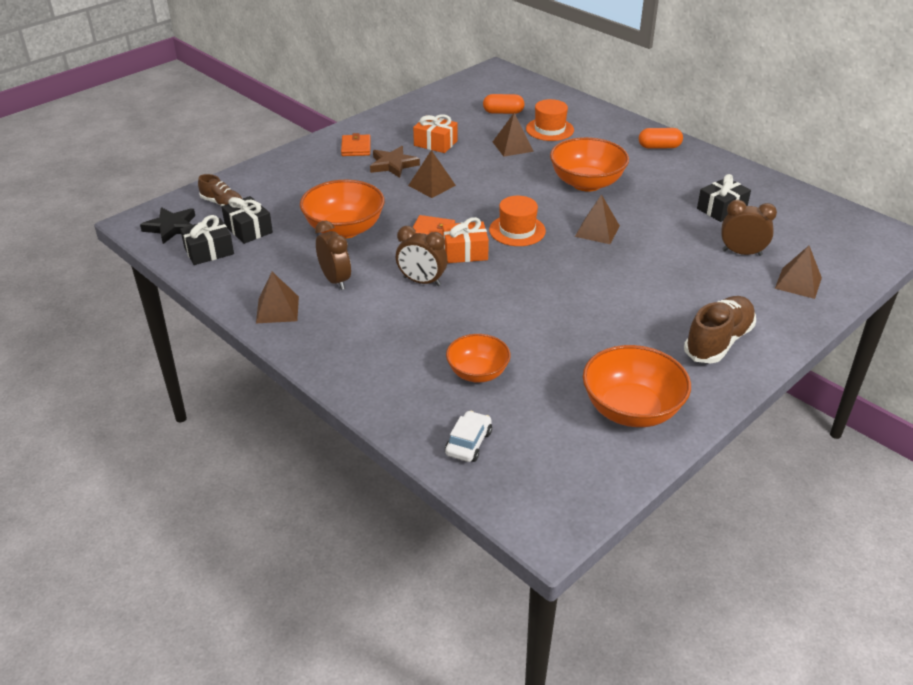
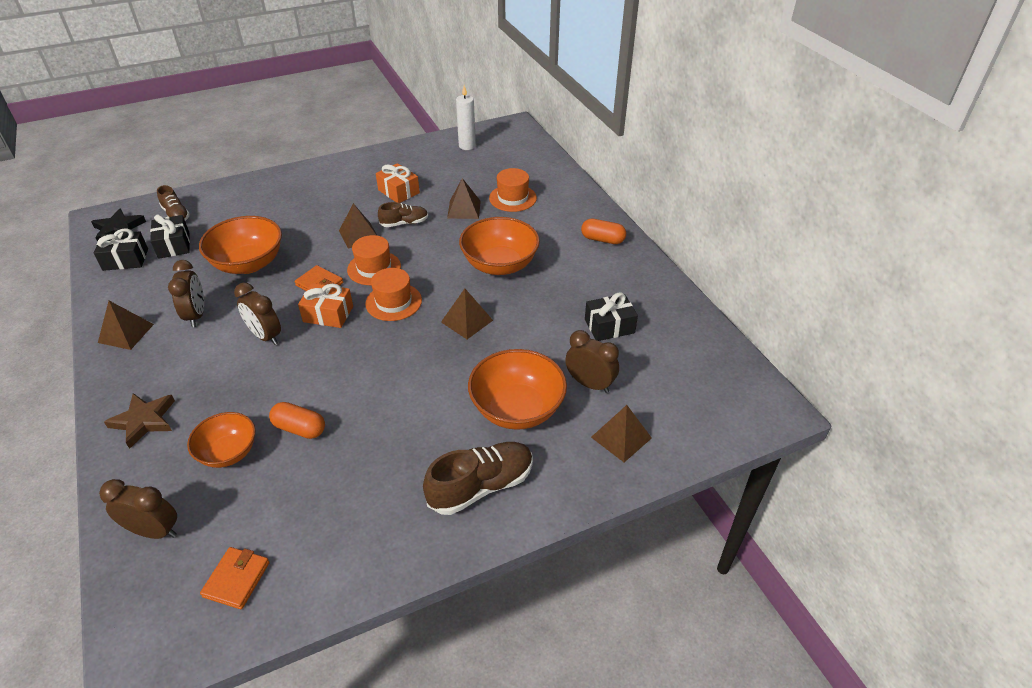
camera: 20 degrees right, 5 degrees up
(356, 148) = (328, 182): orange wallet -> orange wallet (237, 579)
(393, 165) = (344, 206): brown star -> brown star (144, 421)
(466, 94) = (467, 146): none -> white candle
(466, 168) = (404, 223): none -> brown shoe
(468, 443) = (154, 531): white car -> brown clock
(472, 208) = (374, 268): none -> orange hat
(503, 112) = (485, 171): orange capsule -> orange capsule (300, 428)
(631, 410) = (330, 543): orange bowl -> orange bowl (517, 409)

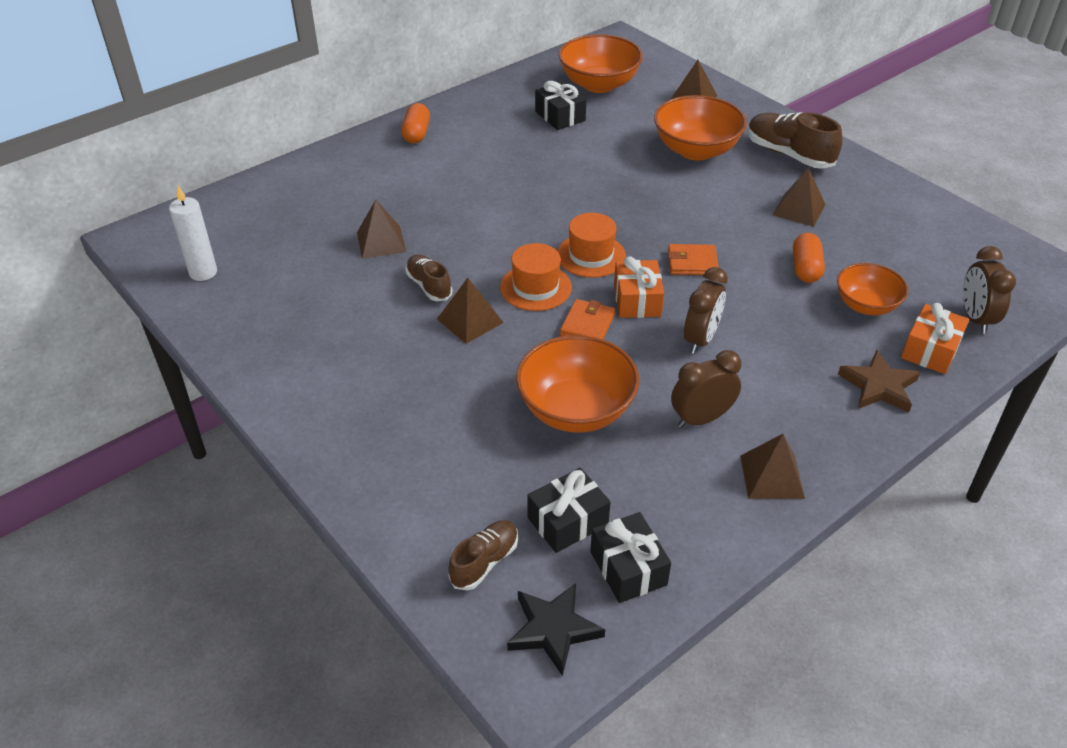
camera: 105 degrees left, 0 degrees up
(237, 579) = (968, 253): orange wallet -> orange wallet (692, 263)
(398, 191) = (349, 311): orange gift -> orange gift (930, 350)
(467, 321) = (596, 198): brown pyramid -> brown pyramid (798, 209)
(499, 265) = (490, 194): orange bowl -> orange bowl (599, 84)
(512, 198) = (344, 207): orange hat -> none
(590, 384) = (642, 118): brown clock -> none

